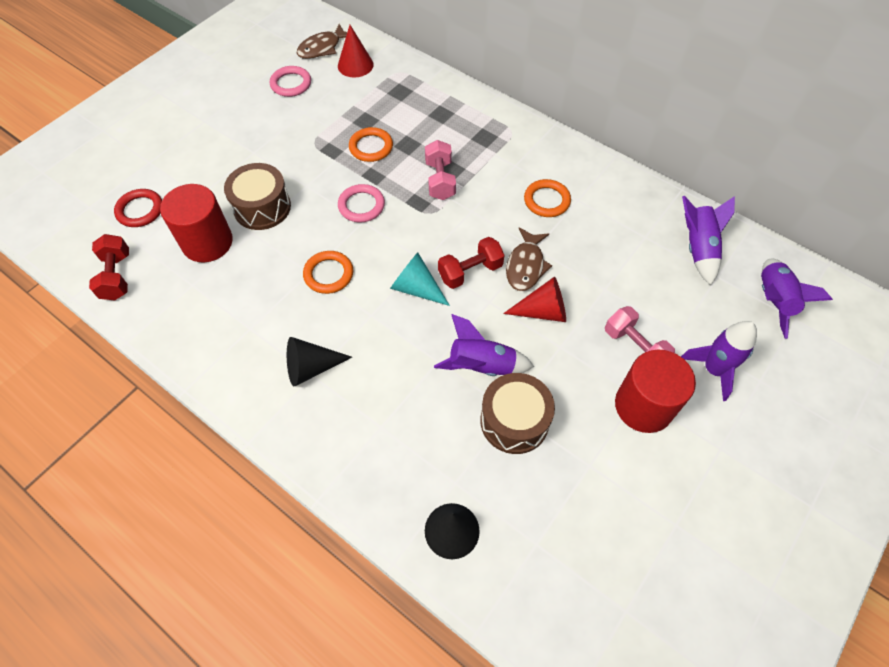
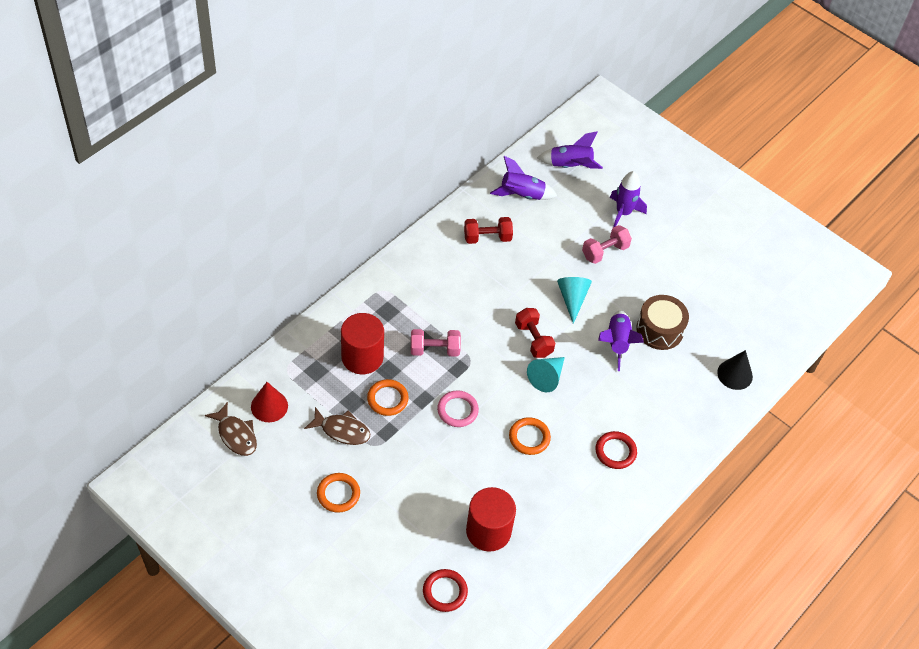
camera: 90 degrees left, 5 degrees down
(117, 276) = (520, 603): red dumbbell -> red dumbbell (487, 237)
(262, 207) = (451, 488): brown drum -> none
(291, 84) = (288, 464): pink ring -> none
(311, 367) = (615, 451): black cone -> red ring
(526, 266) = (530, 303): brown fish -> brown fish (342, 430)
(542, 311) = (572, 299): red cone -> turquoise cone
(546, 200) = (465, 278): orange ring -> orange ring (338, 494)
(643, 406) = (649, 256): red cylinder -> red cylinder (362, 357)

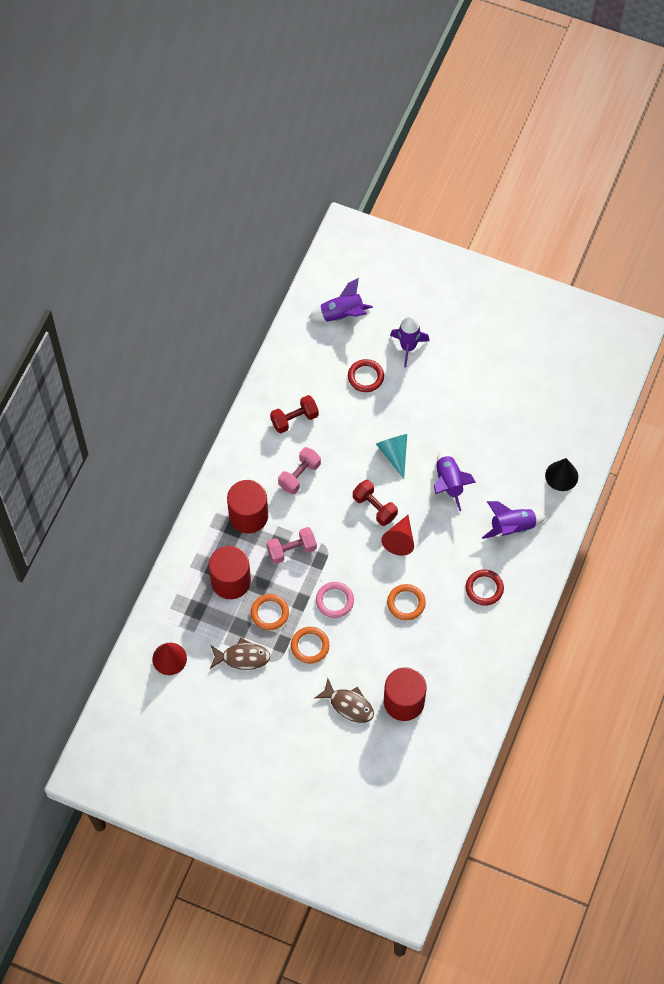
camera: 15 degrees left, 10 degrees up
(236, 435) = (152, 696): brown fish -> brown fish (348, 705)
(338, 494) = (264, 716): orange ring -> orange ring (310, 646)
(406, 305) = (248, 516): none -> red cylinder
(445, 592) = (388, 768): red ring -> red ring (365, 377)
(522, 195) = (308, 362): purple rocket -> purple rocket (512, 527)
(547, 377) = (400, 540): turquoise cone -> red cone
(605, 251) = (406, 394): pink dumbbell -> pink dumbbell (299, 475)
(659, 330) = (482, 456): brown drum -> none

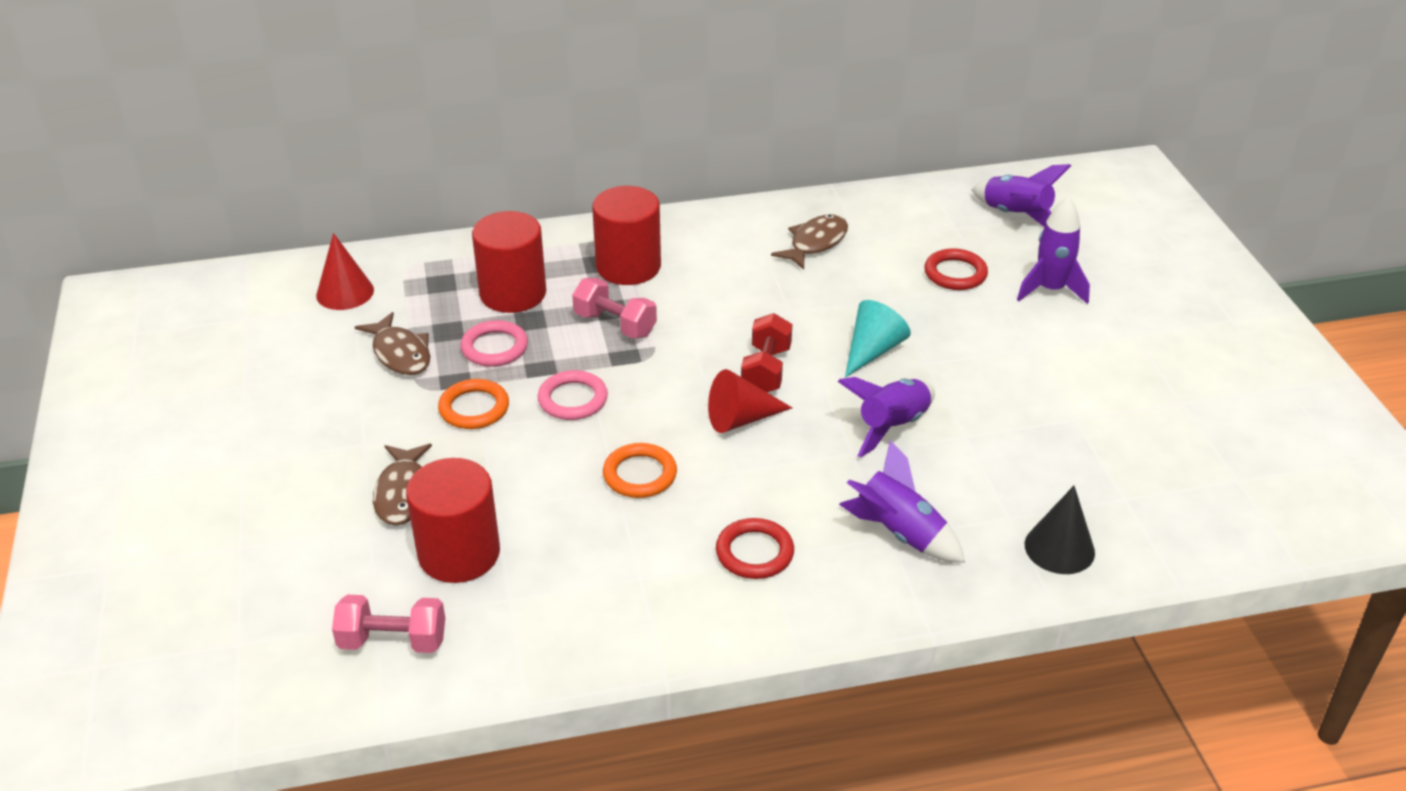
camera: 55 degrees right, 25 degrees down
(269, 613) = (494, 347): orange ring -> pink ring
(294, 419) = (815, 243): red dumbbell -> brown fish
(299, 475) = (737, 282): pink dumbbell -> pink dumbbell (393, 641)

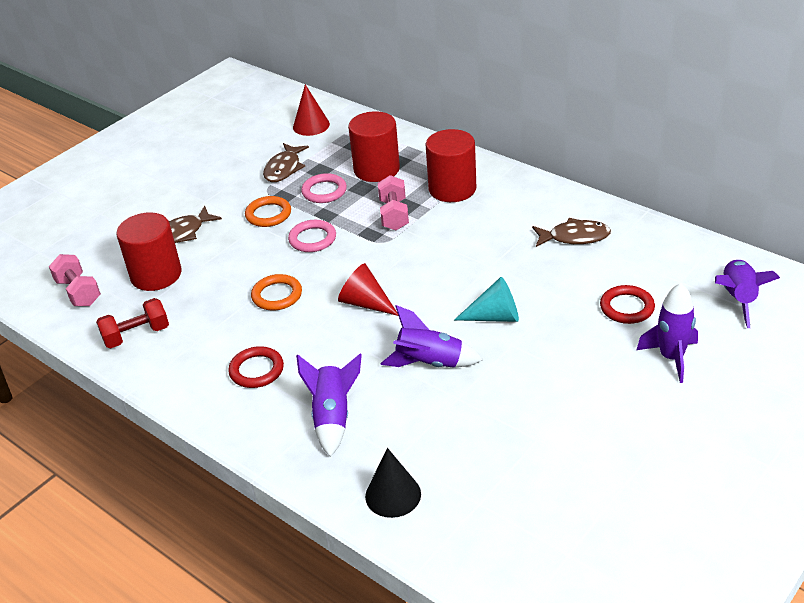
camera: 55 degrees right, 0 degrees up
(766, 370) = (421, 288): red dumbbell -> red dumbbell (136, 335)

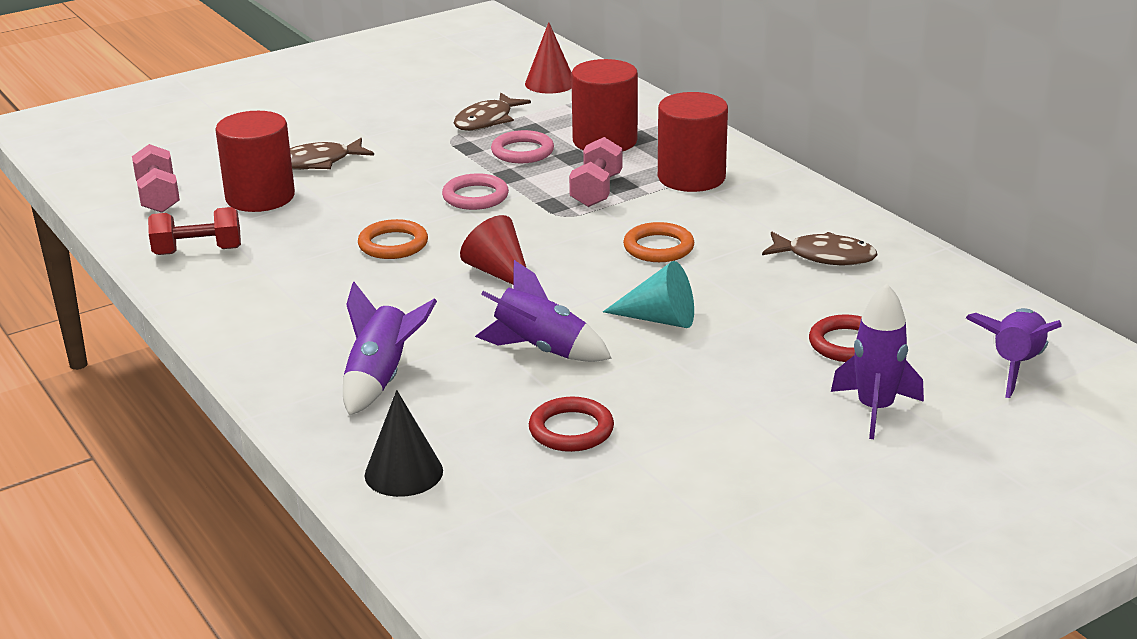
camera: 15 degrees right, 10 degrees down
(256, 370) = (318, 313): red ring -> red ring (571, 430)
(268, 214) = (436, 162): orange ring -> orange ring (658, 247)

